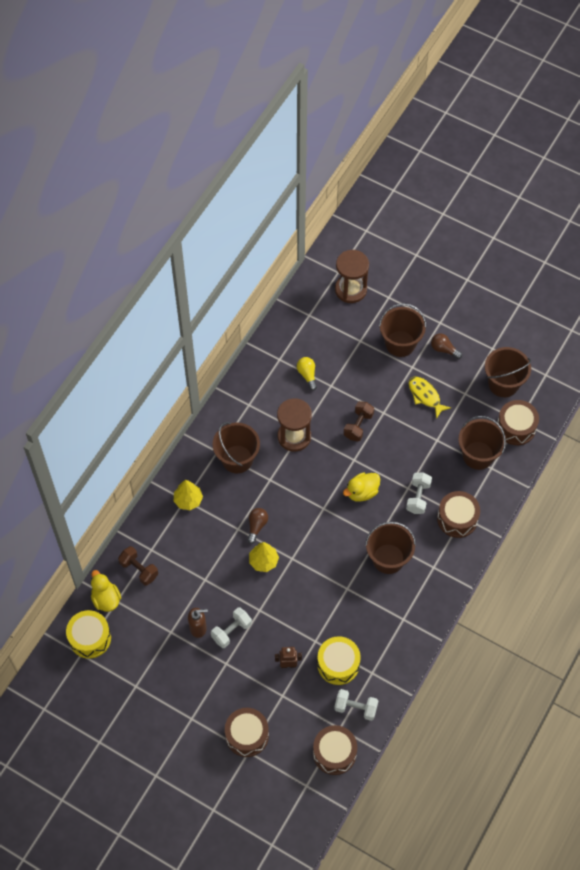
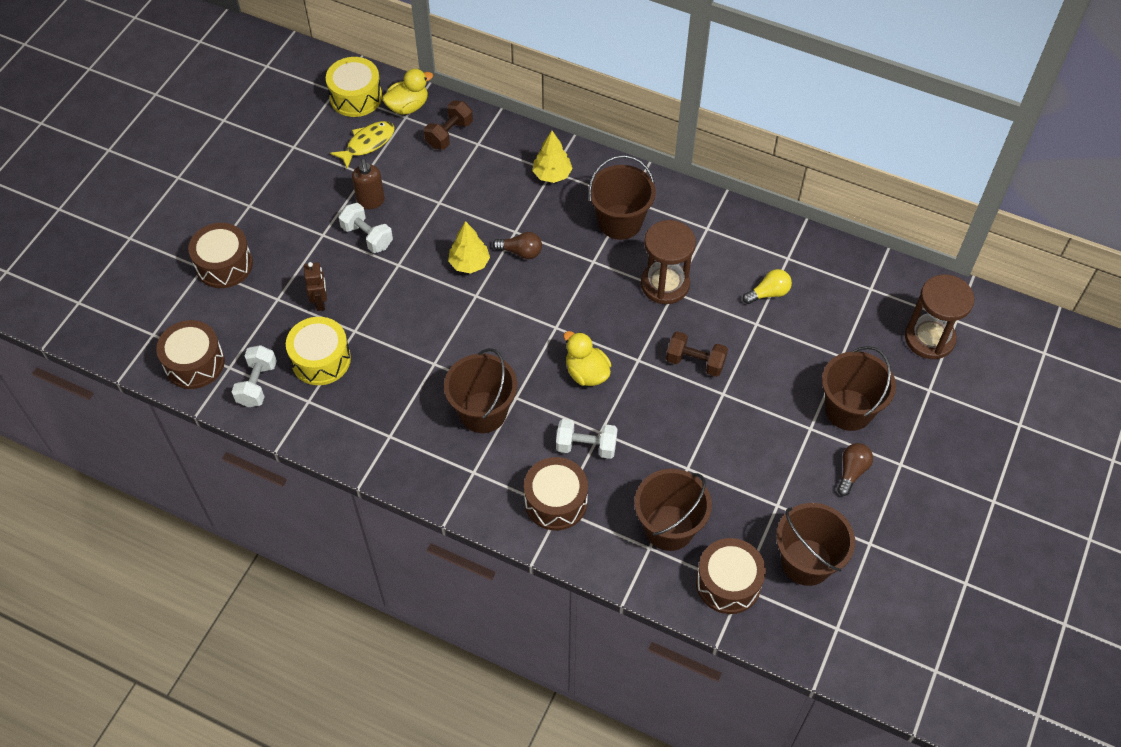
camera: 85 degrees right, 5 degrees down
(425, 396) = (762, 449): yellow fish -> yellow fish (368, 144)

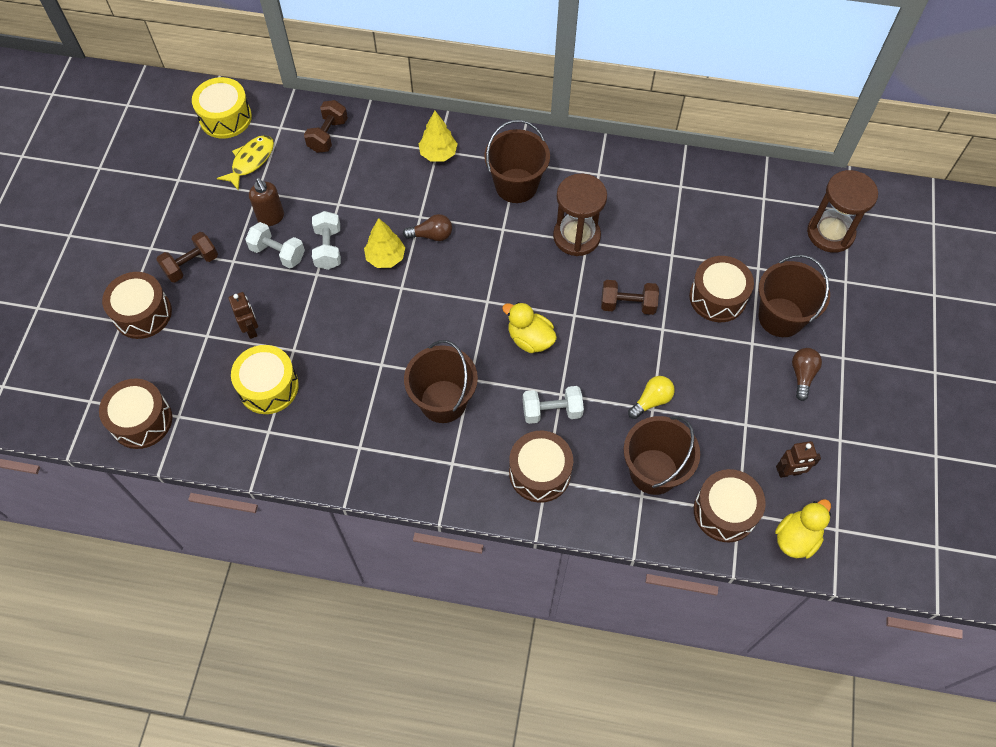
camera: 15 degrees left, 5 degrees up
(257, 384) = (212, 427): white dumbbell -> white dumbbell (328, 248)
(282, 230) = (191, 265): none -> brown dumbbell
(408, 106) = (279, 116): yellow duck -> yellow duck (796, 538)
(768, 293) = (674, 223): yellow light bulb -> yellow light bulb (651, 401)
(789, 375) = (717, 297): none -> brown drum
(806, 562) = (789, 472): brown bucket -> brown robot

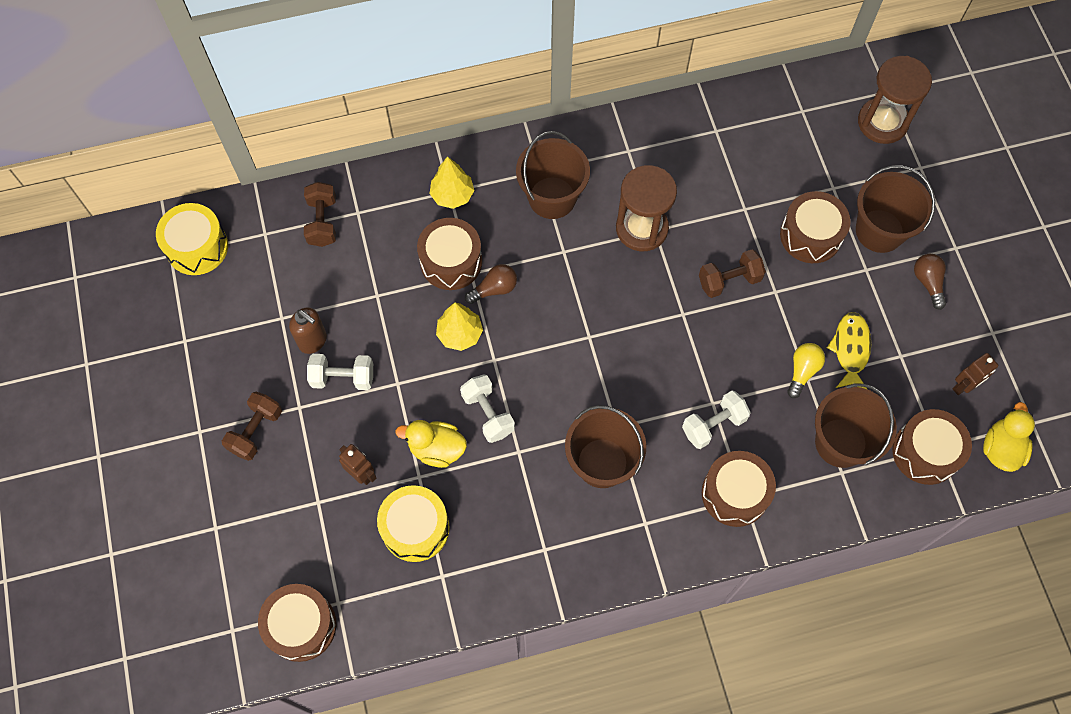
camera: 25 degrees left, 5 degrees up
(142, 313) = (233, 508): brown drum -> brown drum (451, 261)
(251, 161) = (254, 286): yellow fish -> yellow fish (850, 349)
(328, 248) = (394, 349): white dumbbell -> white dumbbell (488, 414)
(530, 339) = (653, 359): yellow duck -> yellow duck (436, 449)

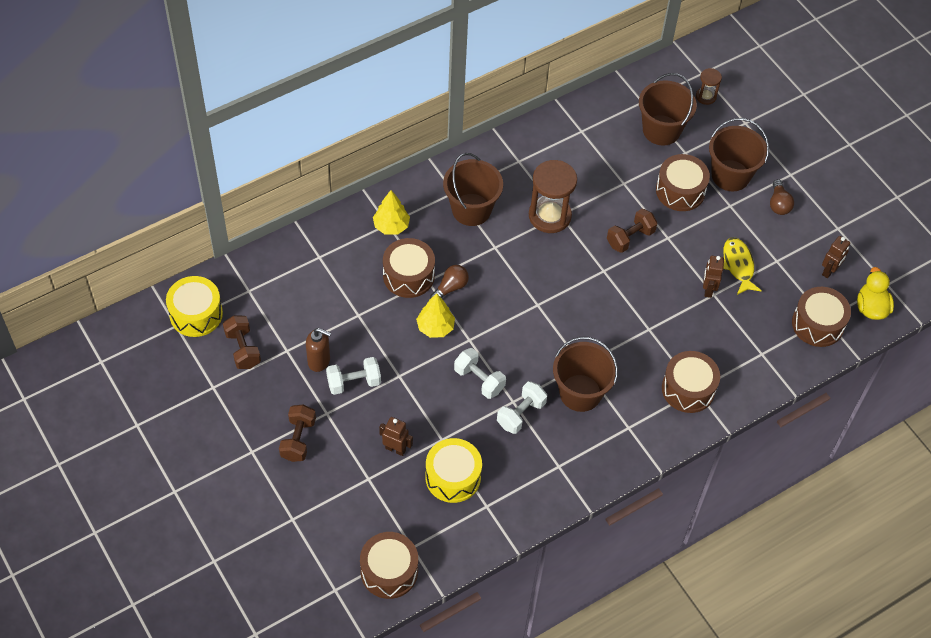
camera: 20 degrees left, 10 degrees down
(322, 222) = (293, 270): brown dumbbell -> brown dumbbell (243, 349)
(436, 449) = (448, 415): yellow duck -> none
(713, 425) = (655, 344): white dumbbell -> white dumbbell (521, 414)
(802, 371) = (708, 289): yellow light bulb -> brown robot
(840, 442) = (753, 333): brown bucket -> brown bucket (661, 130)
(882, 122) = (706, 96): brown hourglass -> brown hourglass, size x0.51
(928, 282) = (778, 204): brown light bulb -> brown light bulb turned 150 degrees counterclockwise

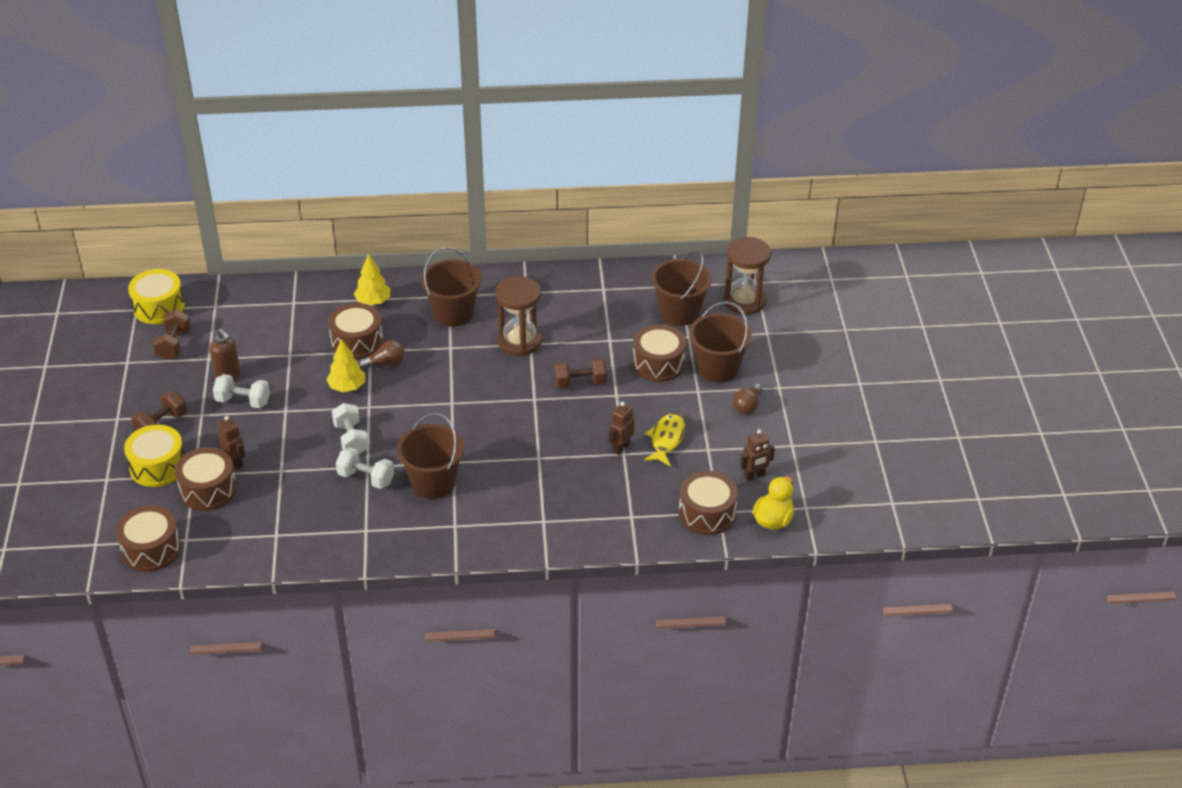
camera: 30 degrees right, 15 degrees down
(453, 477) = (266, 502): yellow drum -> yellow drum (158, 466)
(521, 414) = (366, 478): white dumbbell -> white dumbbell turned 45 degrees clockwise
(688, 389) = (536, 517): brown drum -> brown drum (208, 489)
(706, 96) = (744, 301): brown hourglass -> brown hourglass, size x1.95

